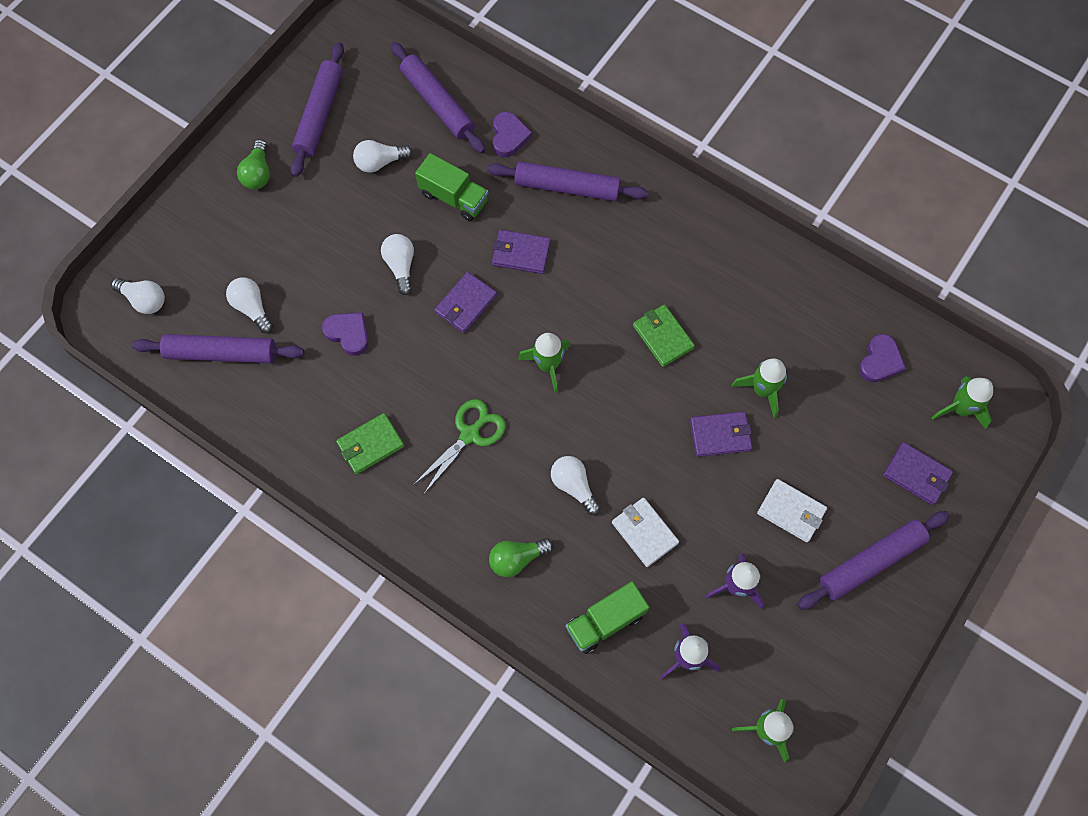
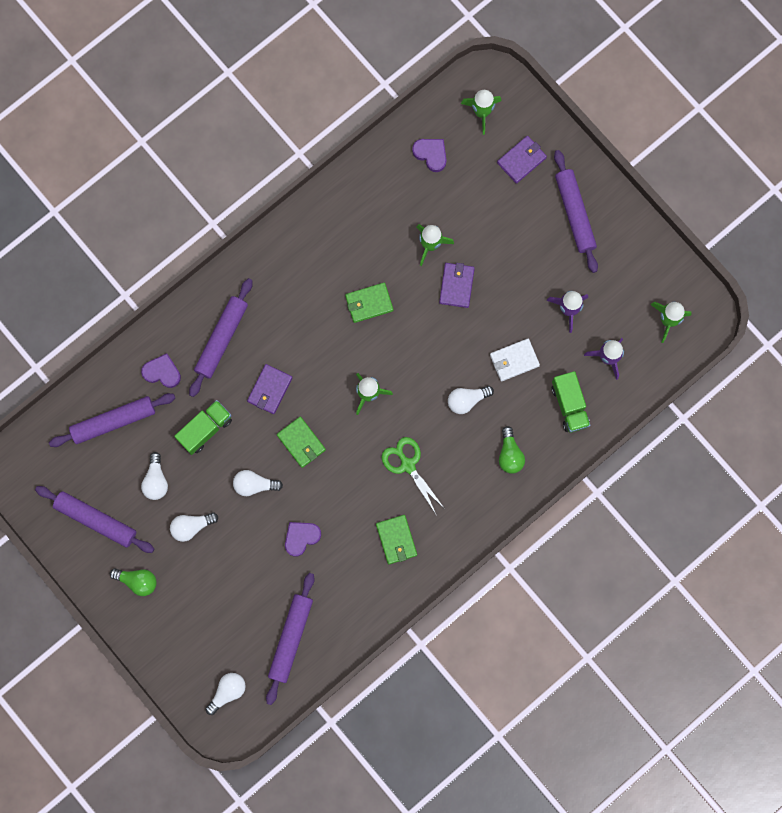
camera: 75 degrees left, 10 degrees up
(252, 308) = (258, 608): white light bulb -> white light bulb (191, 526)
(465, 304) = (301, 442): purple wallet -> green wallet
(791, 511) = (525, 255): white wallet -> none

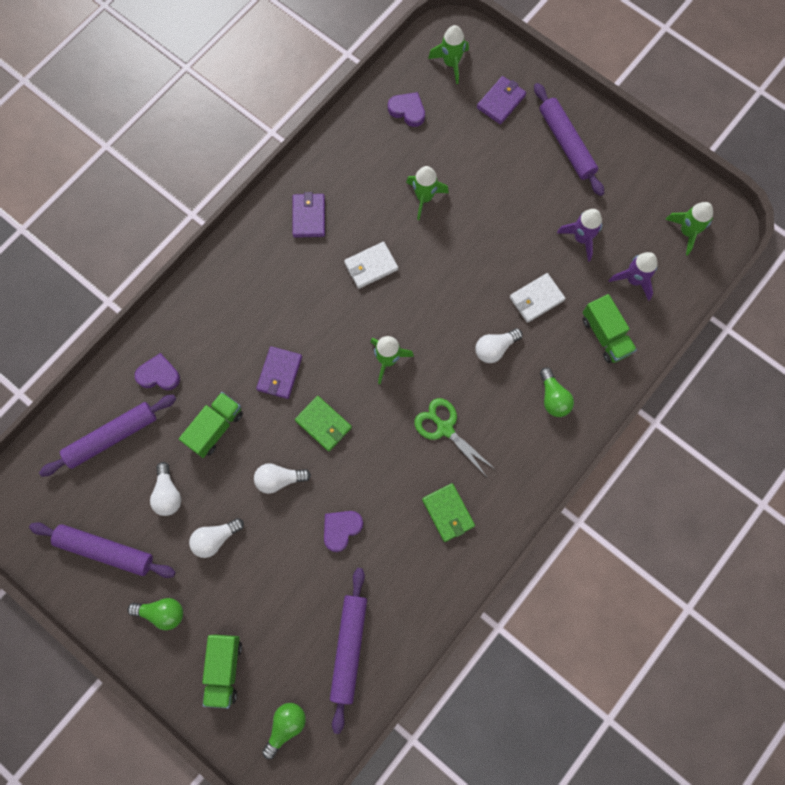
camera: 10 degrees left, 5 degrees down
(183, 637) = (224, 669): none -> green truck
(222, 339) = (219, 329): purple rolling pin -> none
(227, 692) = (286, 726): white light bulb -> green light bulb
(369, 303) = (371, 266): green wallet -> white wallet
(456, 285) = (460, 233): purple wallet -> purple wallet (309, 217)

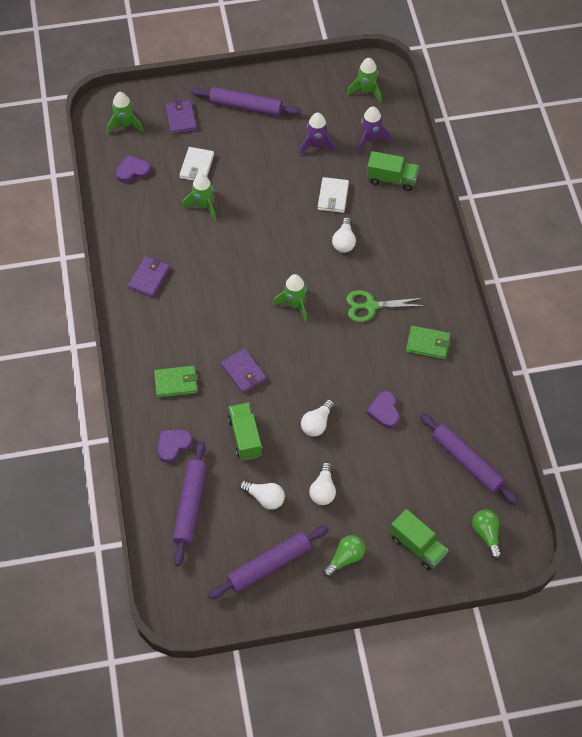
camera: 50 degrees left, 15 degrees down
(309, 217) = (149, 278): purple wallet -> purple wallet turned 75 degrees clockwise
(323, 424) = (303, 371): green wallet -> green wallet (176, 383)
(371, 266) = (220, 268): white wallet -> white wallet (197, 166)
(553, 398) = (406, 235): green light bulb -> none

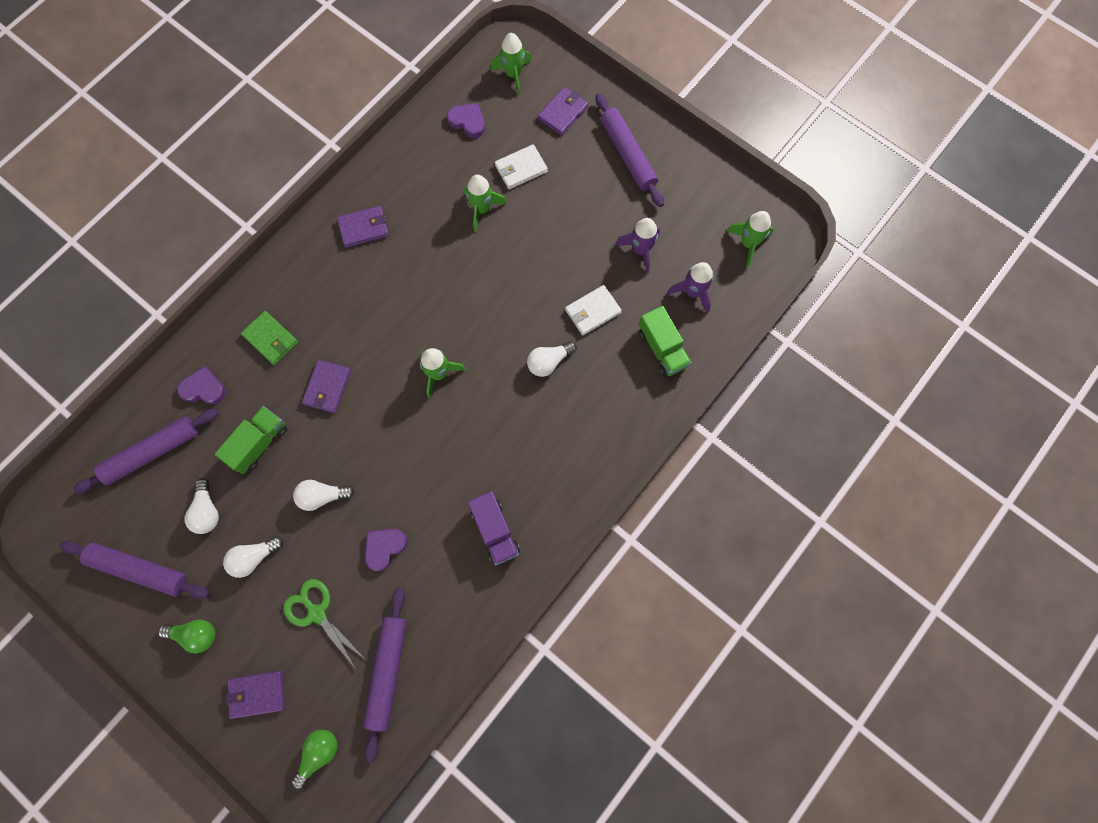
camera: 50 degrees right, 15 degrees up
(371, 306) = (495, 443): green scissors -> green scissors (317, 613)
(417, 546) = (257, 693): green truck -> purple wallet
(428, 344) = (495, 530): green wallet -> purple truck

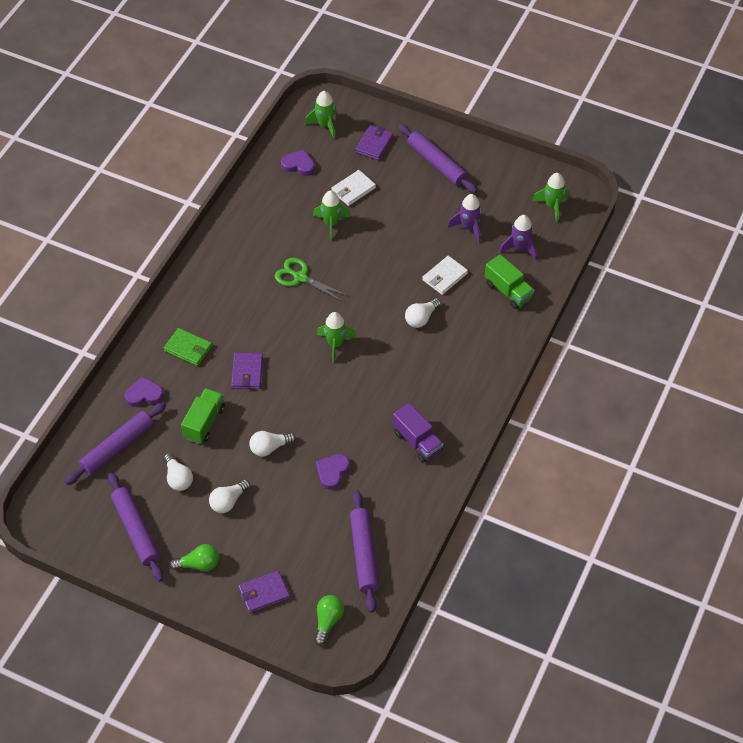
camera: 15 degrees left, 20 degrees down
(140, 569) = (136, 530): purple rolling pin -> purple rolling pin turned 60 degrees clockwise
(317, 613) = (293, 528): green scissors -> green scissors (300, 277)
(364, 228) = (238, 256): purple wallet -> none

